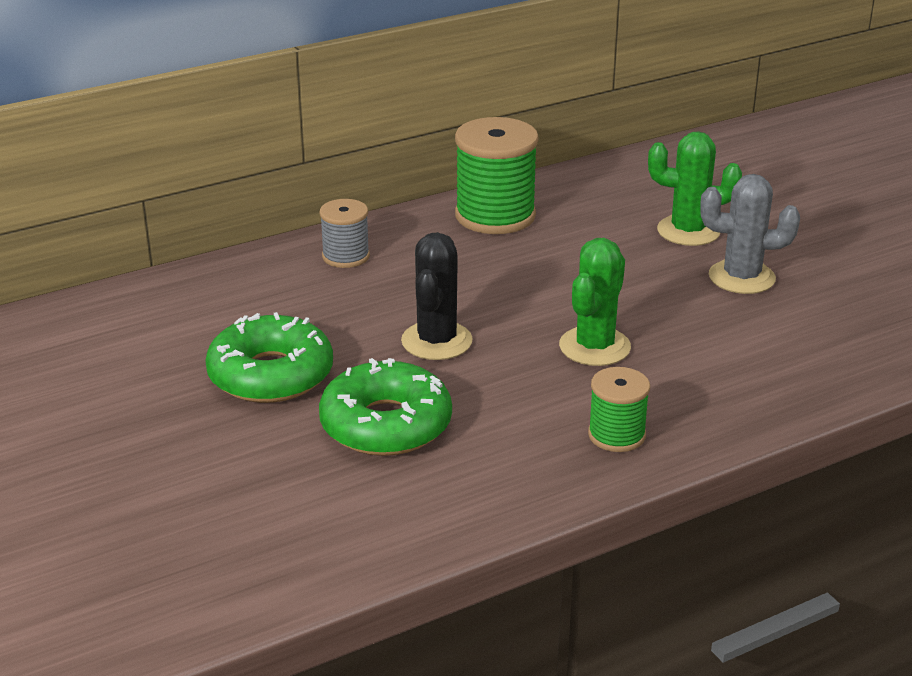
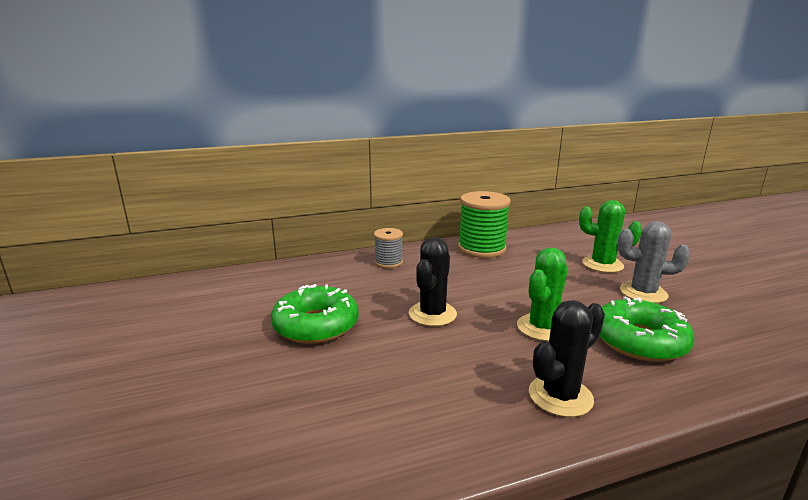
camera: 10 degrees right, 10 degrees down
(386, 424) = (382, 368): green donut -> green donut (639, 341)
(616, 435) = (560, 396): green spool -> black cactus

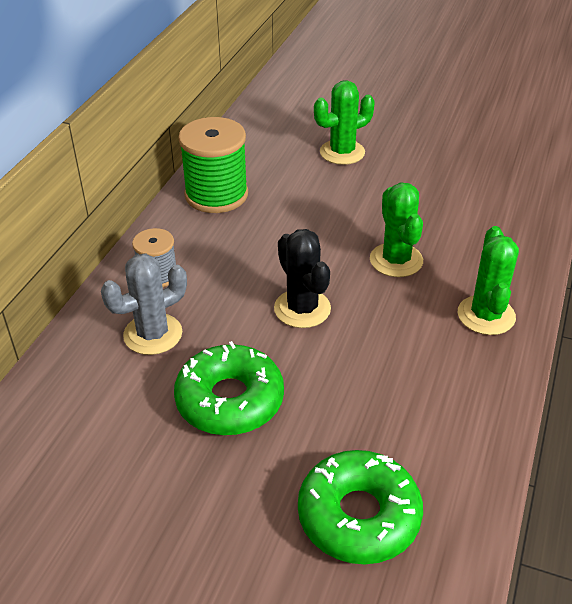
camera: 50 degrees left, 20 degrees up
(560, 396) = (486, 315): black cactus -> green cactus
(639, 341) = (465, 227): green donut -> green donut (359, 516)
(643, 293) = (409, 170): grey cactus -> grey cactus (153, 334)

